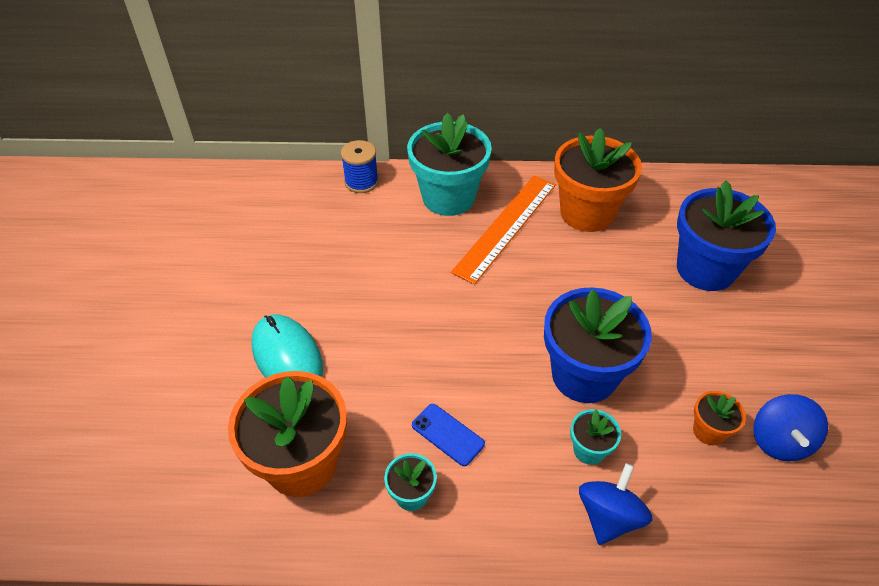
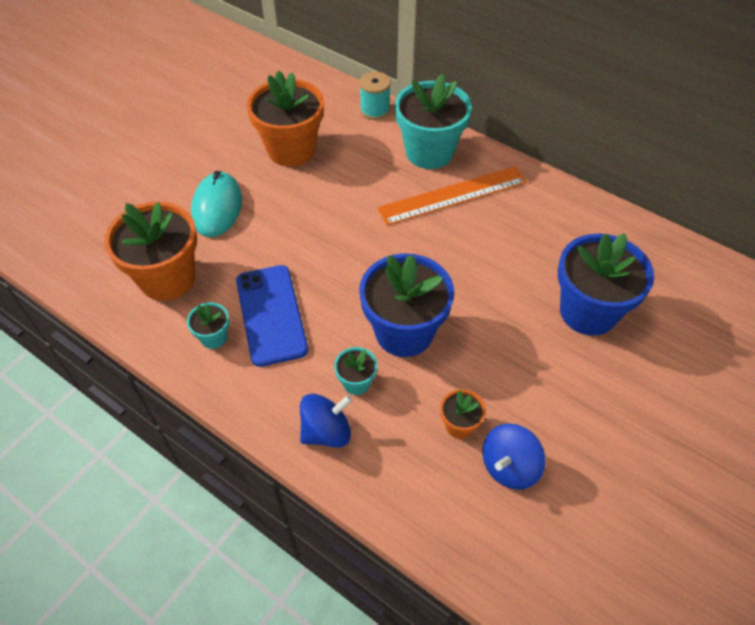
camera: 35 degrees right, 5 degrees up
(361, 182) = (375, 110): blue spool -> turquoise spool
(447, 434) = (271, 315): blue phone -> blue phone, size x1.91
(587, 213) = (530, 217): orange flower pot -> orange flower pot (291, 150)

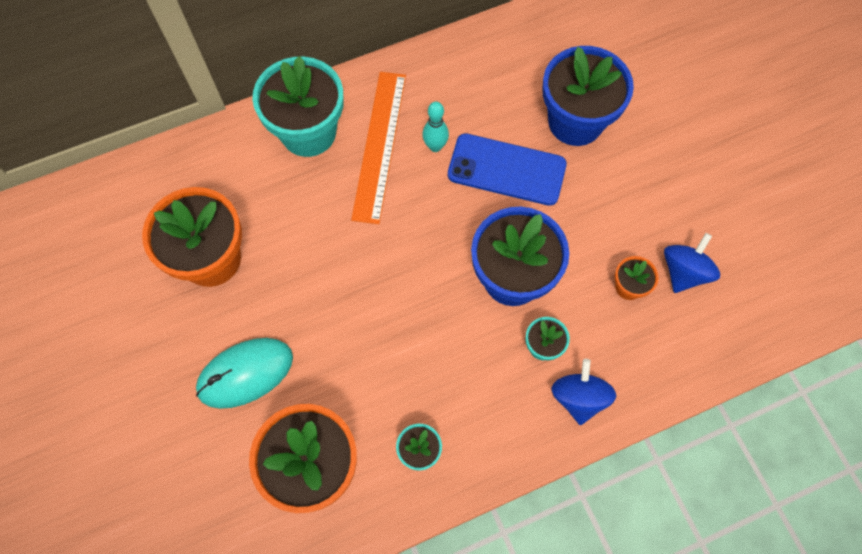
camera: 60 degrees left, 15 degrees up
(217, 207) = (245, 373): turquoise mouse -> turquoise mouse turned 60 degrees counterclockwise
(271, 315) = (424, 385): blue phone -> blue phone (506, 170)
(375, 110) = (211, 147): turquoise spool -> none
(481, 228) = (435, 146): none -> turquoise bowling pin
(509, 466) = (684, 272): blue spinning top -> blue spinning top turned 135 degrees counterclockwise

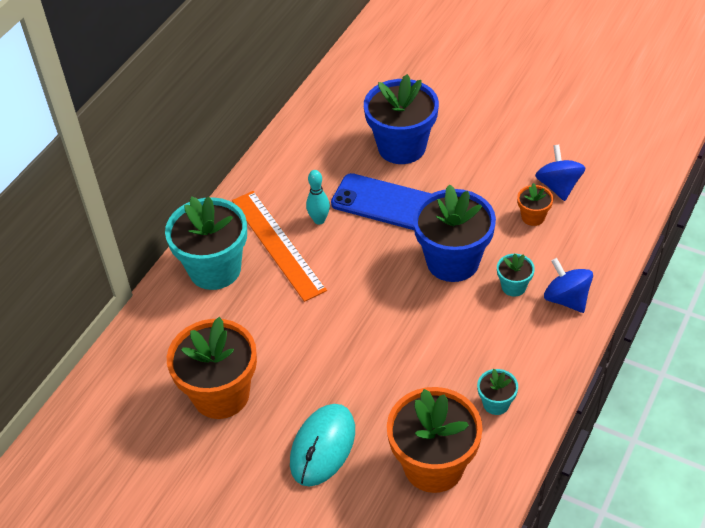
camera: 35 degrees left, 20 degrees down
(506, 170) = (384, 203): blue phone -> blue phone turned 45 degrees clockwise

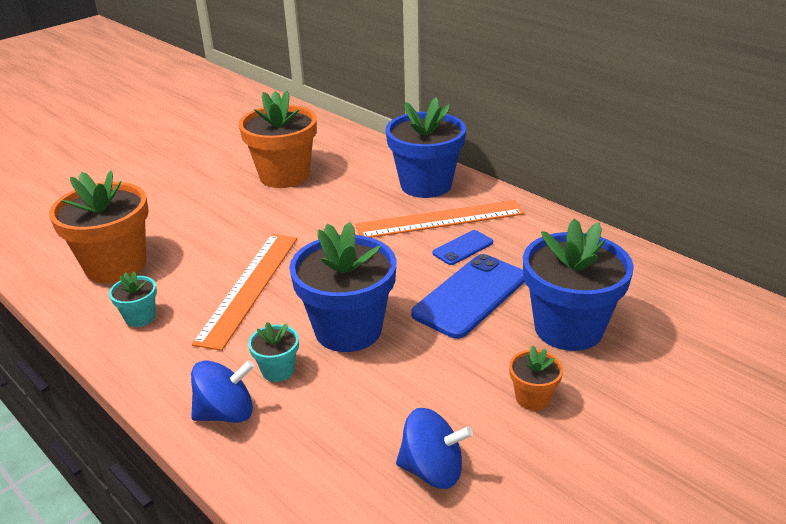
camera: 105 degrees right, 15 degrees down
(215, 269) = (426, 185): turquoise flower pot -> blue flower pot
(319, 220) = (463, 248): turquoise bowling pin -> blue phone
(323, 446) = (191, 214): turquoise mouse -> none
(426, 343) = (249, 287): none -> orange ruler
(533, 217) = (383, 422): orange flower pot -> orange flower pot (532, 398)

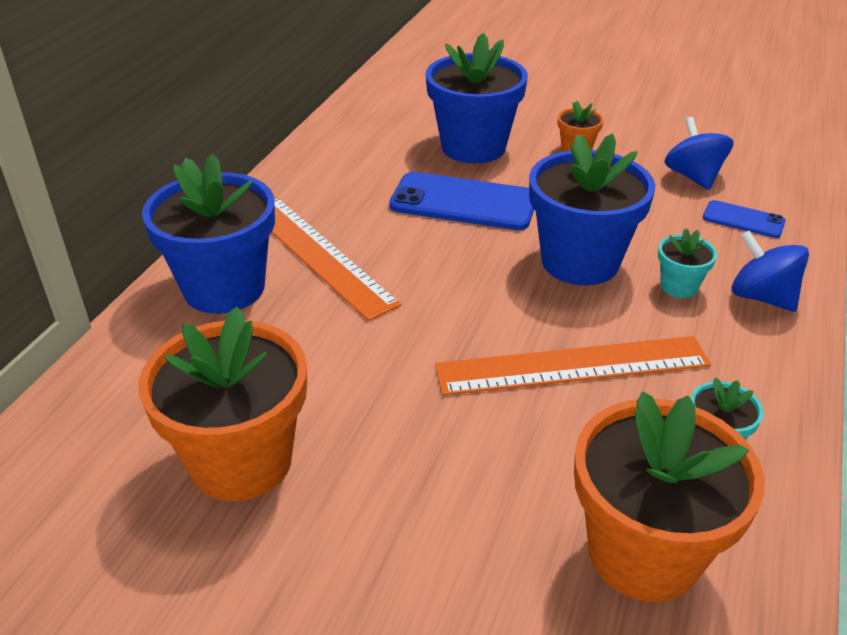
camera: 115 degrees left, 5 degrees up
(463, 248) = (375, 224): blue phone -> blue phone (743, 220)

